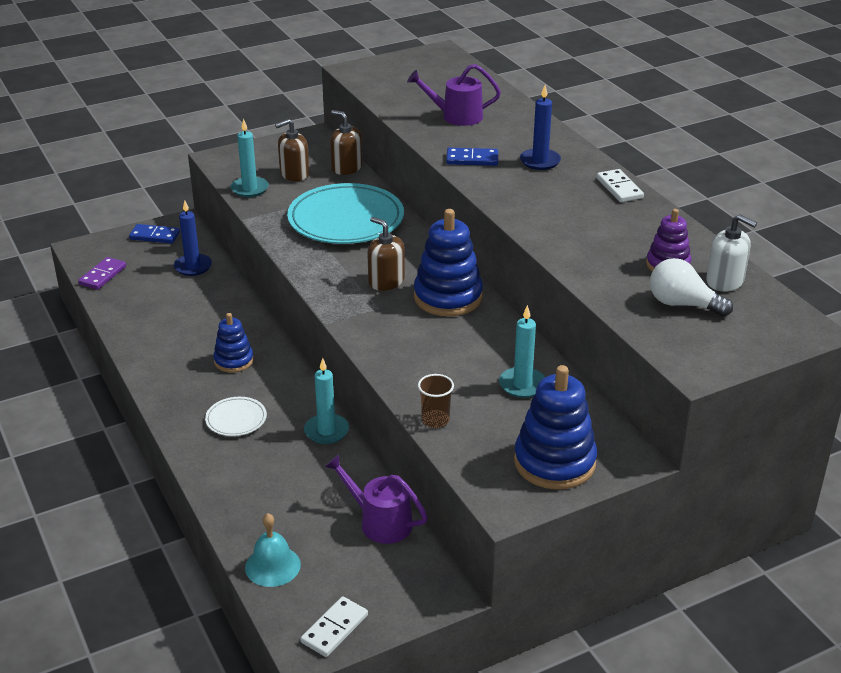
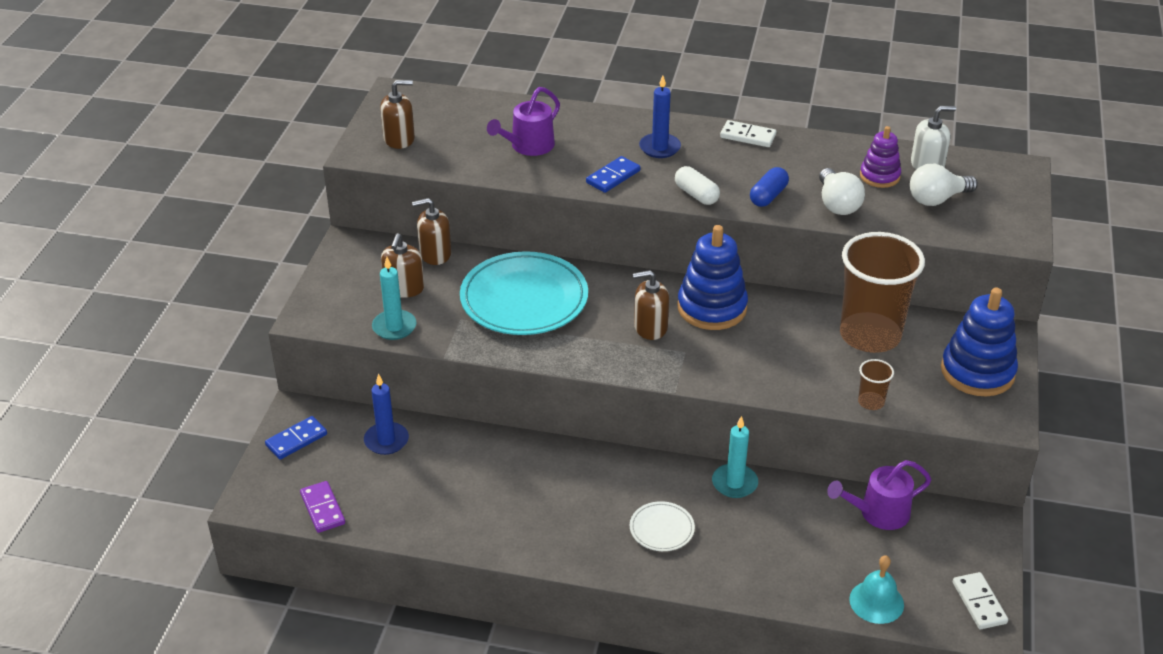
camera: 50 degrees left, 5 degrees up
(233, 361) = (573, 488): blue stacking toy -> none
(390, 74) = (399, 139): none -> brown soap dispenser
(504, 198) = (696, 195): none -> white capsule
(522, 385) = (870, 335): turquoise candle -> brown cup
(552, 227) = (768, 196): none -> blue capsule
(593, 261) = (837, 204): none -> white light bulb

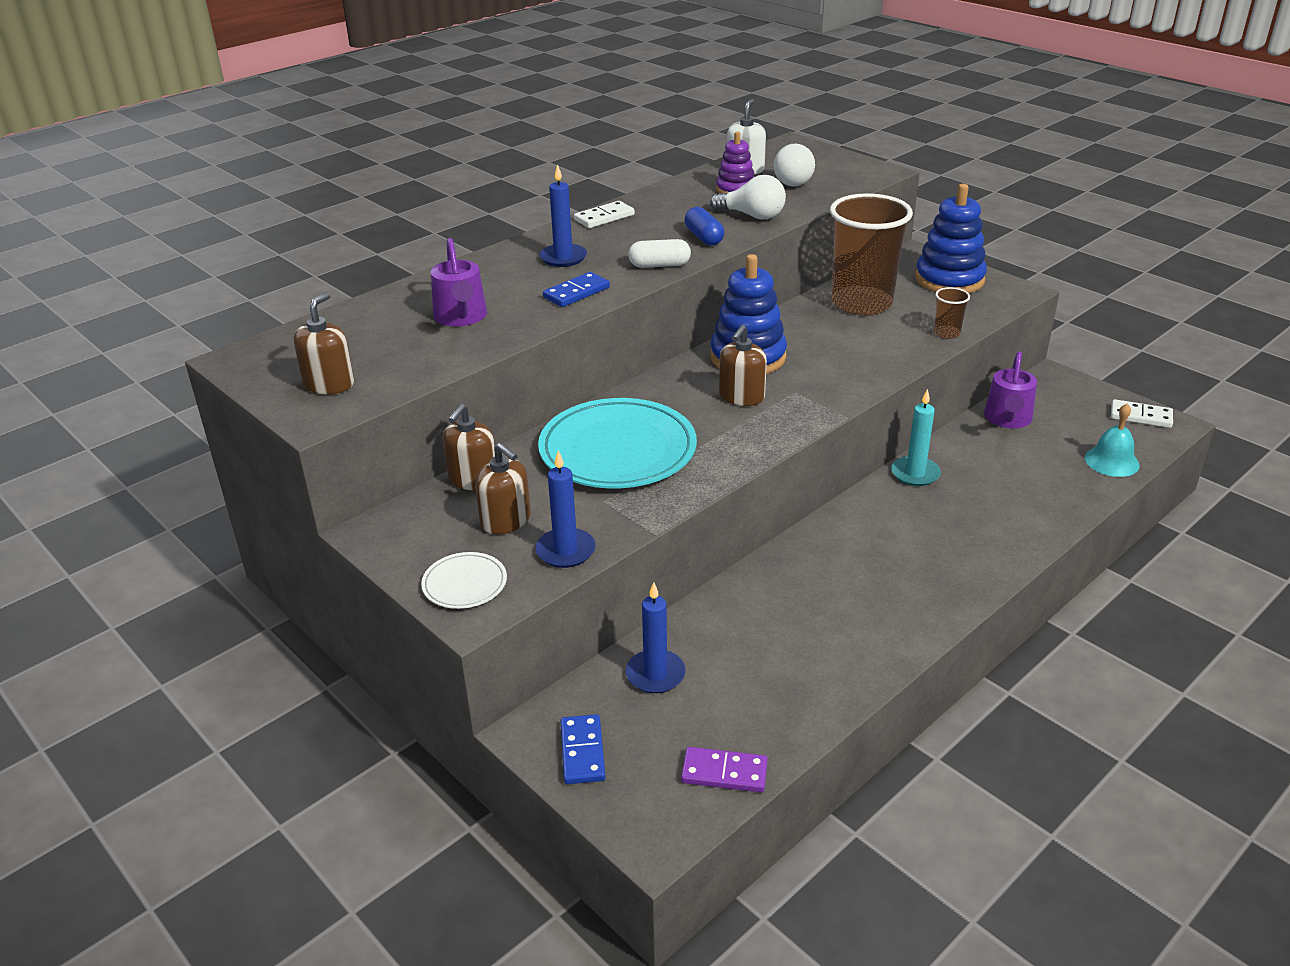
camera: 55 degrees left, 5 degrees down
(394, 327) = (565, 551): turquoise candle -> blue candle
(613, 177) = (576, 292): blue domino -> blue domino turned 60 degrees clockwise
(661, 529) = (944, 537): white plate -> white plate (464, 584)

